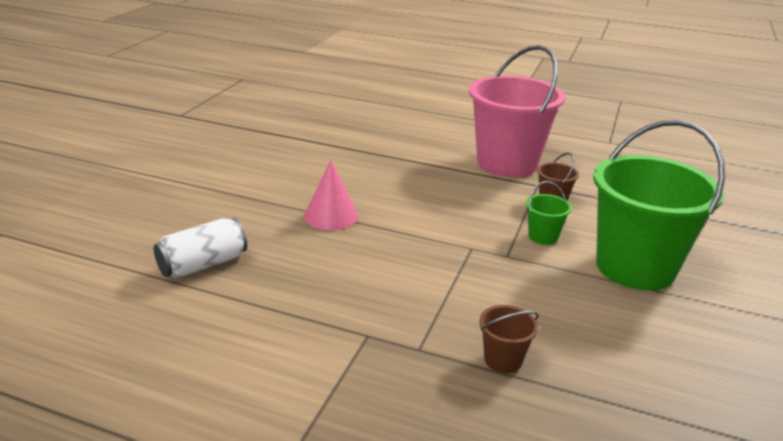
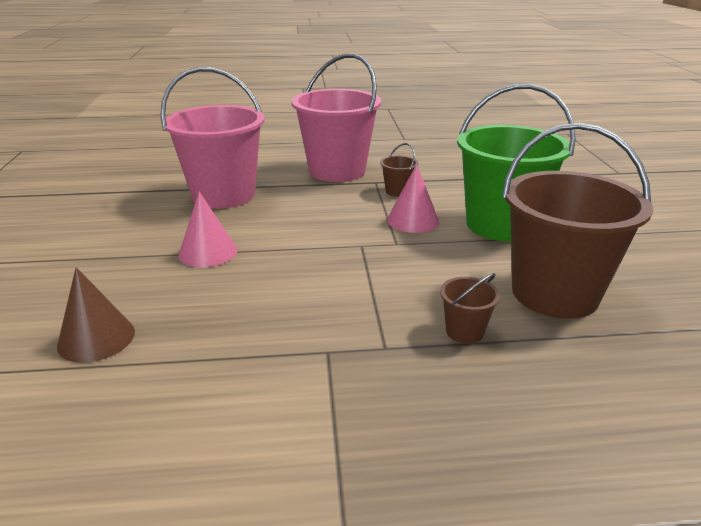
camera: 25 degrees left, 0 degrees up
(203, 264) = (96, 338): white can -> brown cone
(381, 163) = (223, 195): none -> pink bucket
(543, 236) = (413, 220): green bucket -> pink cone
(629, 355) = (554, 293): none -> brown bucket

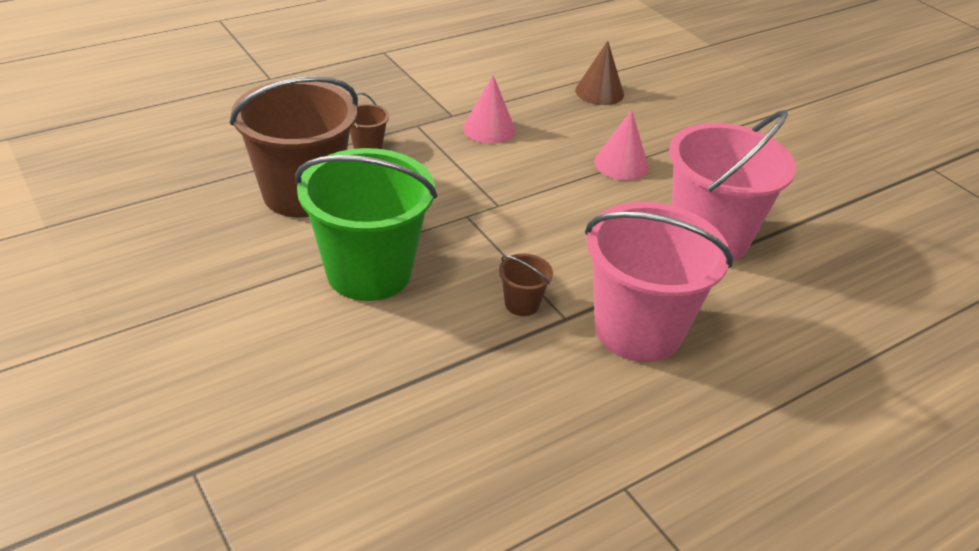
camera: 150 degrees right, 10 degrees up
(413, 220) = (470, 253): pink cone -> pink cone (489, 129)

